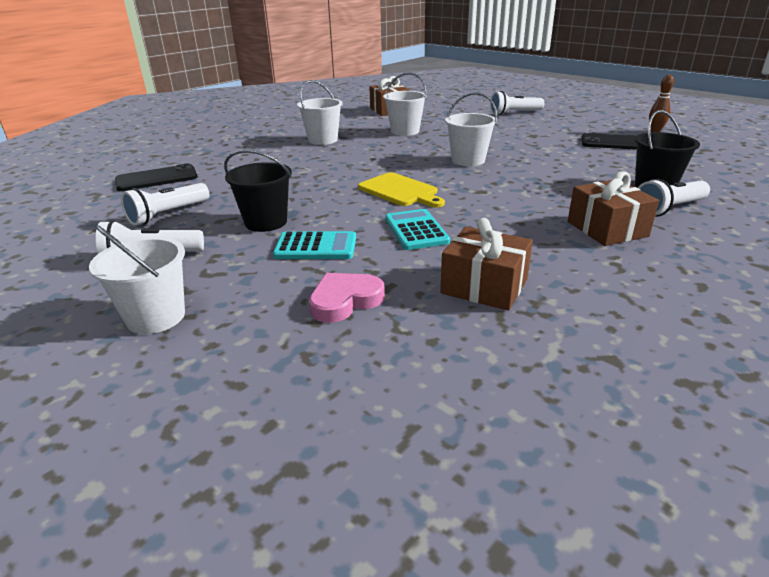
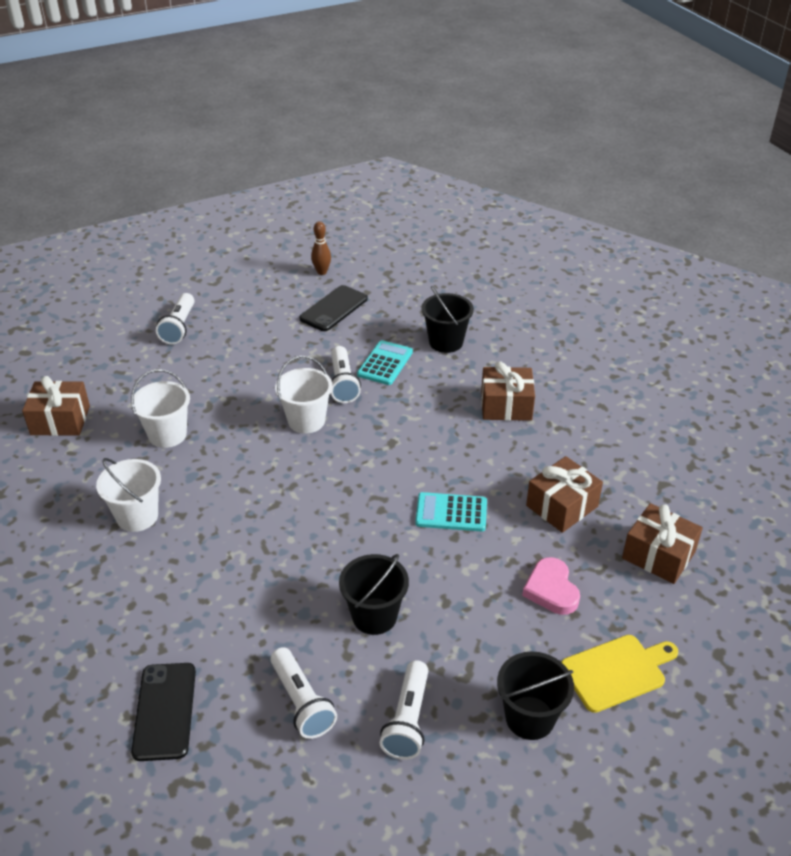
camera: 70 degrees left, 10 degrees up
(156, 317) = (530, 718): white bucket -> black bucket
(316, 247) = (450, 588): turquoise calculator -> turquoise calculator (385, 363)
(400, 191) = (356, 496): yellow cutting board -> yellow cutting board (616, 671)
(461, 375) = (658, 555): none -> brown gift
(669, 209) = (490, 358): white flashlight -> white flashlight (343, 383)

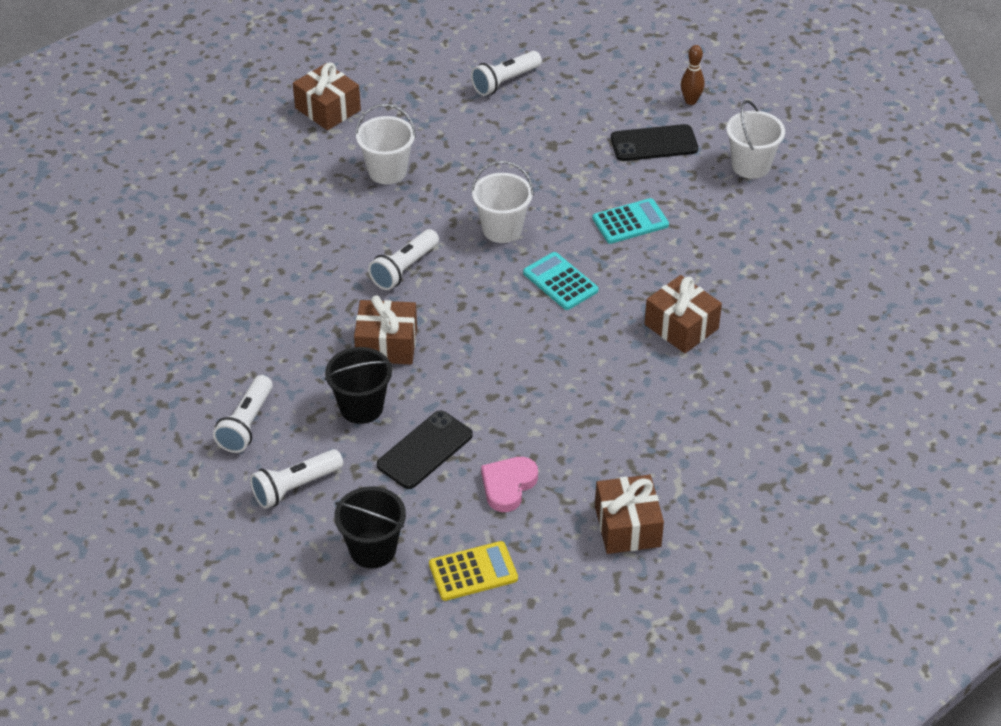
camera: 45 degrees right, 5 degrees up
(137, 516) = (295, 221): white bucket -> white bucket (751, 165)
(165, 711) = (163, 365): black phone -> black phone (425, 450)
(343, 383) = (572, 217): white flashlight -> white flashlight (404, 269)
(446, 342) = (710, 237): black bucket -> none
(451, 512) = (514, 377): turquoise calculator -> turquoise calculator (560, 282)
(562, 506) = (607, 435): brown gift -> brown gift (386, 344)
(616, 671) = (473, 572): yellow cutting board -> yellow calculator

